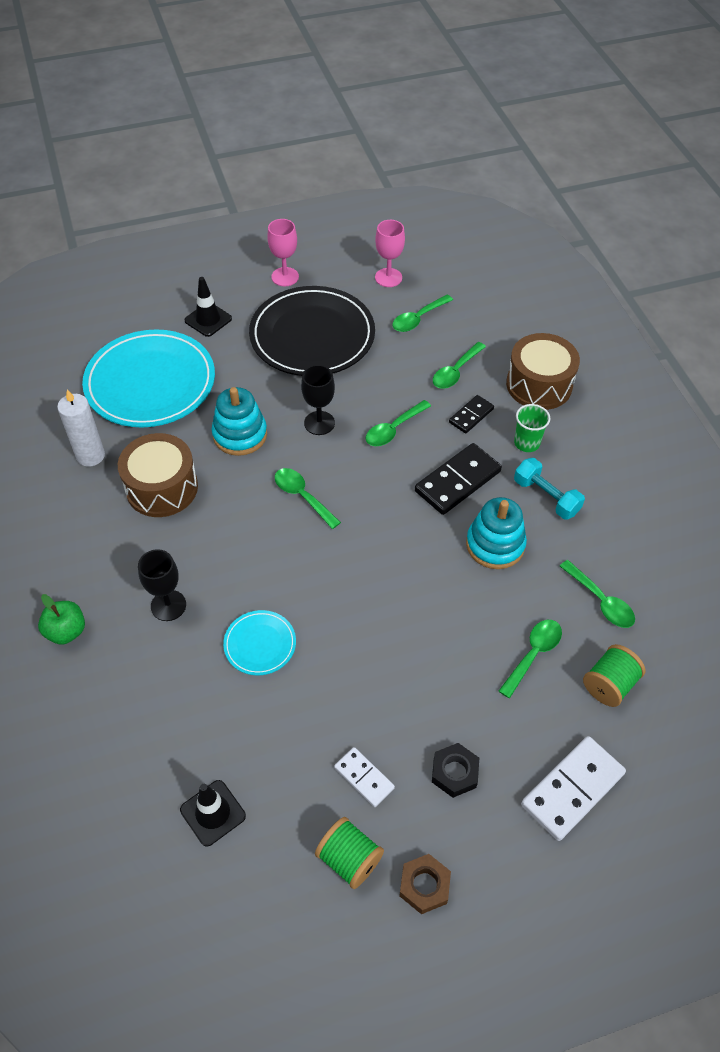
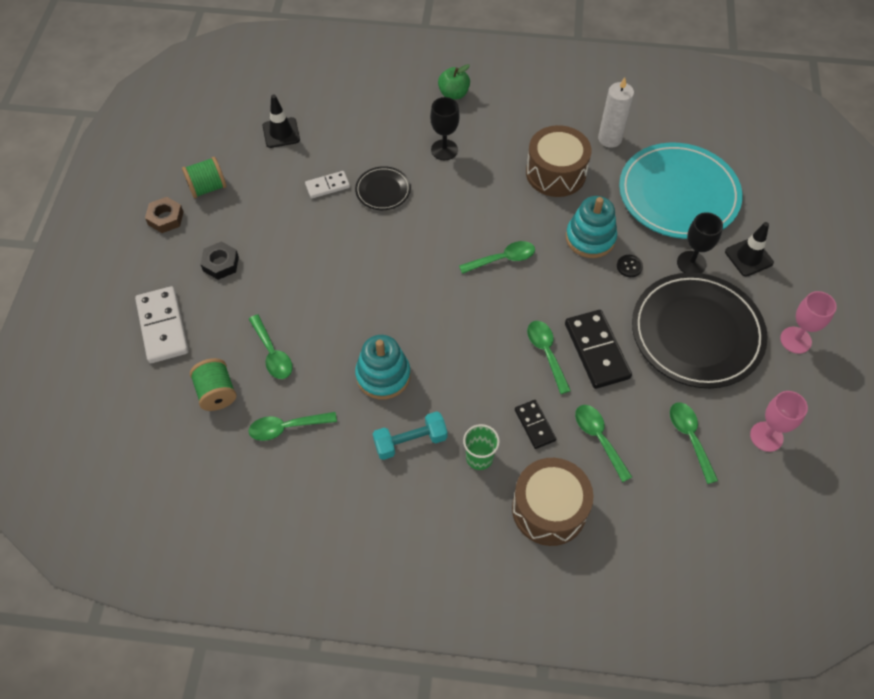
camera: 115 degrees right, 5 degrees up
(260, 644) = (383, 190): turquoise plate -> black plate
(261, 397) = (629, 266): none -> black button
(319, 423) = (579, 299): black goblet -> black goblet (691, 263)
(364, 778) = (251, 213): white domino -> white domino (327, 186)
(457, 481) = (463, 378): black domino -> black domino (597, 351)

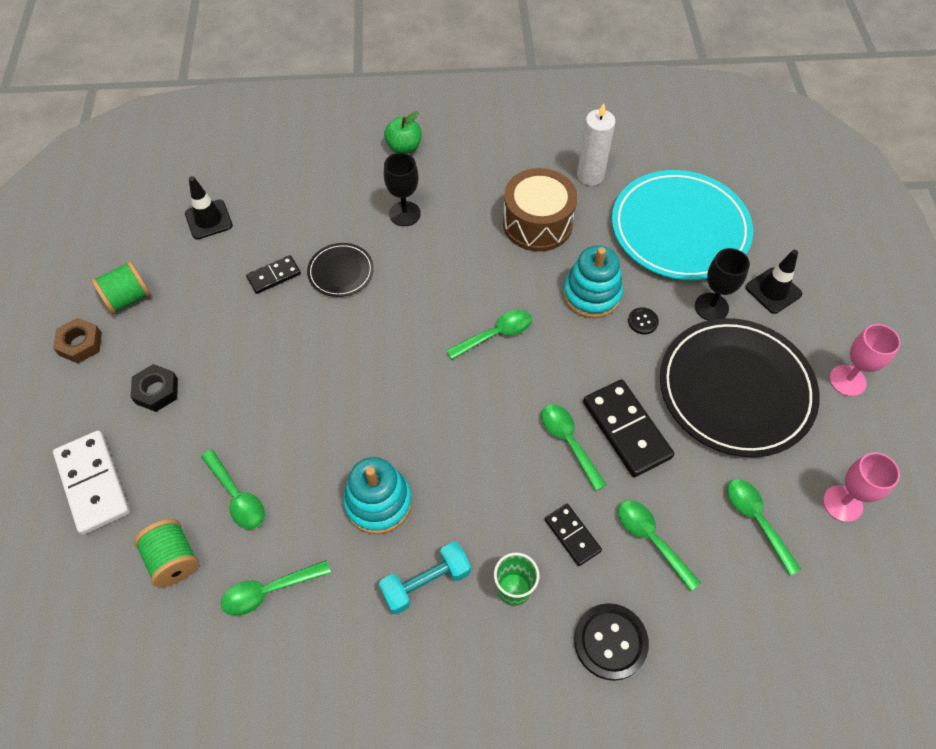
camera: 10 degrees left, 0 degrees up
(327, 186) = (274, 276): white domino -> black domino
(549, 509) = (610, 642): brown drum -> black button

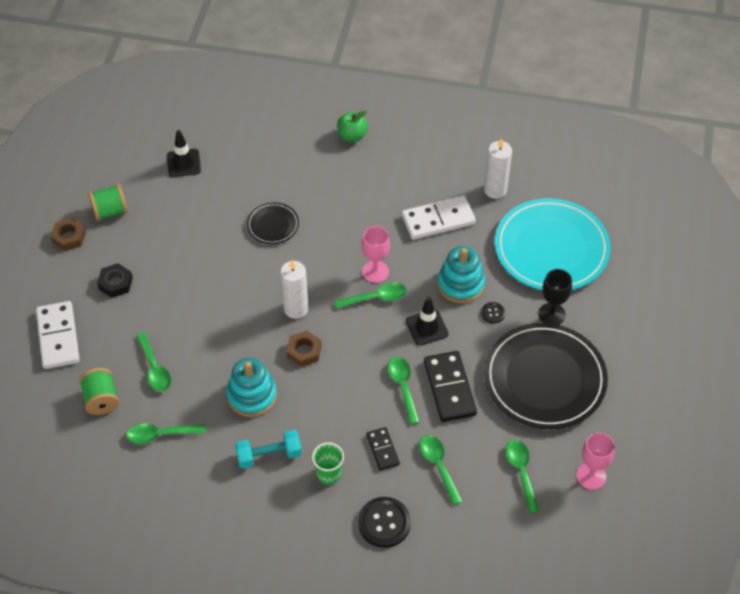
camera: 15 degrees right, 5 degrees down
(274, 276) = (221, 217): black domino -> none
(401, 371) = (296, 309): none -> white candle
(404, 214) = (335, 190): black goblet -> none
(428, 425) = (304, 351): none -> brown nut
(537, 223) = (438, 220): brown drum -> white domino
(773, 291) = (607, 313): black traffic cone -> black traffic cone (427, 327)
(847, 380) = (635, 392): pink goblet -> pink goblet (375, 271)

